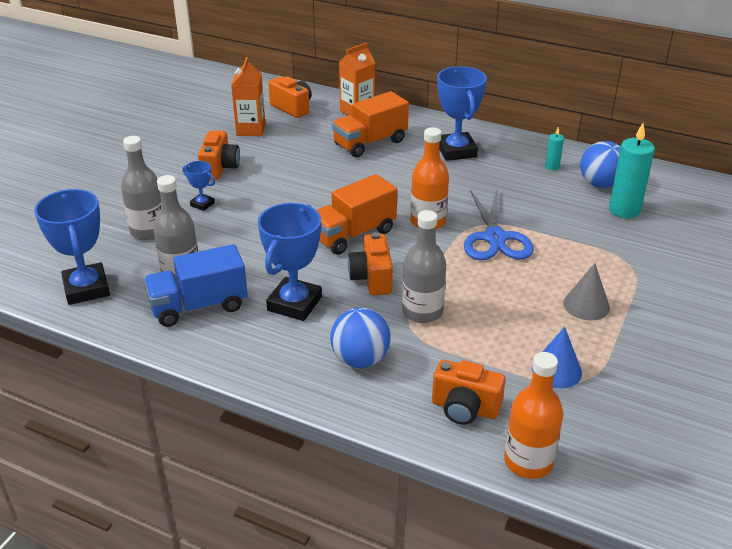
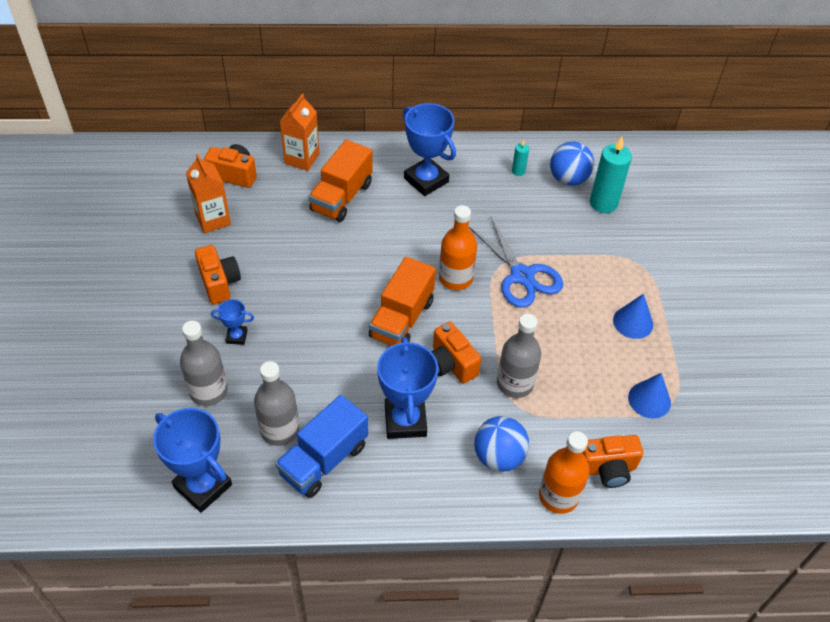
camera: 30 degrees left, 15 degrees up
(528, 462) = (680, 498): orange bottle -> orange bottle (558, 496)
(586, 305) = (633, 322): grey cone -> blue cone

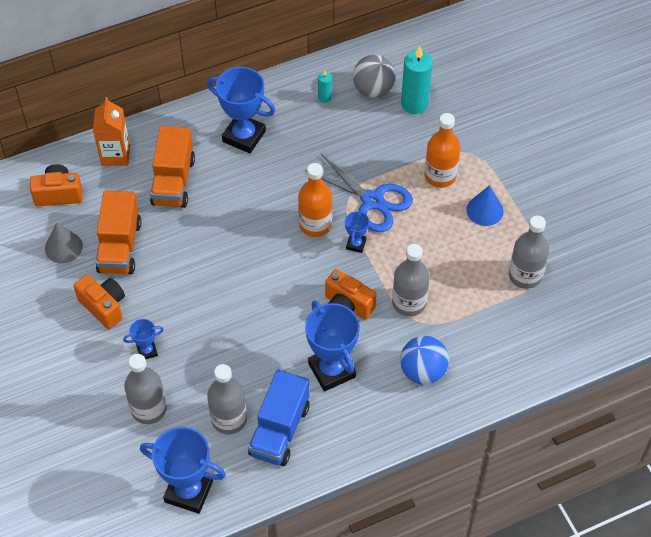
camera: 20 degrees left, 5 degrees up
(213, 219) = (63, 247): orange carton -> grey cone
(402, 319) = (286, 280): orange truck -> orange truck (120, 247)
(487, 310) = (356, 244): none -> blue trophy
(558, 496) = (484, 385): orange bottle -> orange bottle (440, 176)
(568, 179) = (373, 89): blue ball -> grey ball
(607, 469) = (514, 348): orange camera -> none
(649, 400) = (525, 275): blue cone -> grey bottle

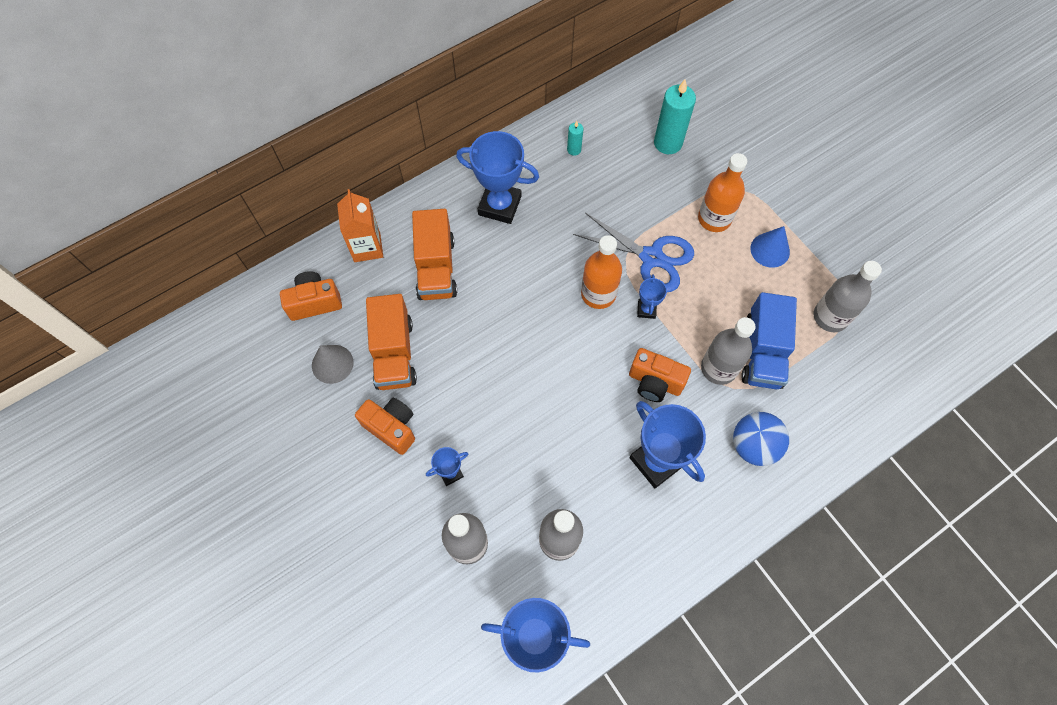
camera: 10 degrees left, 10 degrees up
(280, 430) = (617, 543): blue truck -> blue truck (763, 352)
(373, 89) = (622, 133): grey ball -> none

